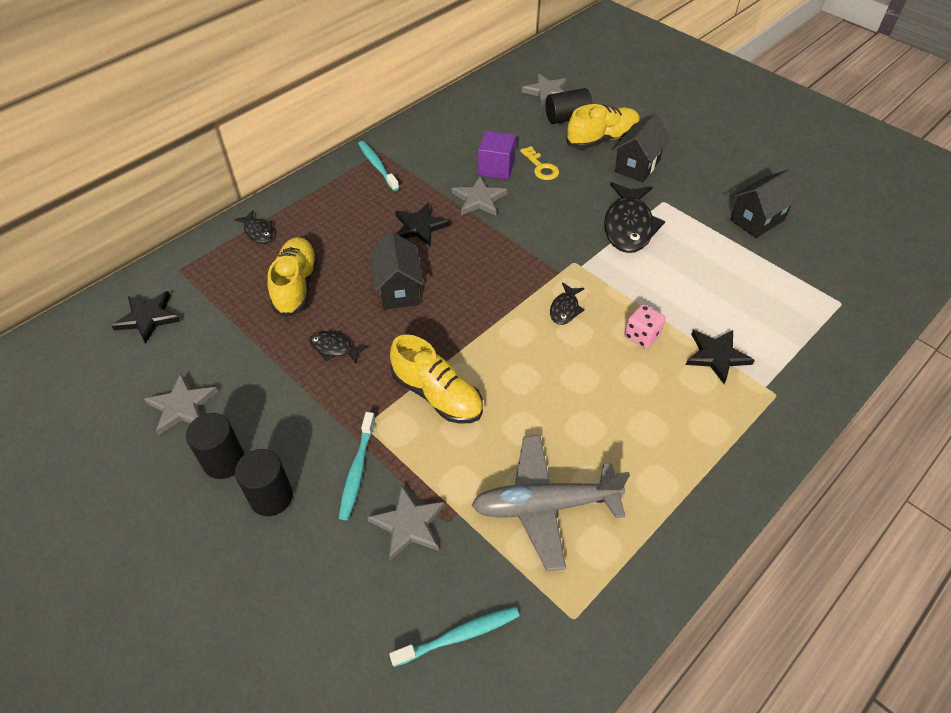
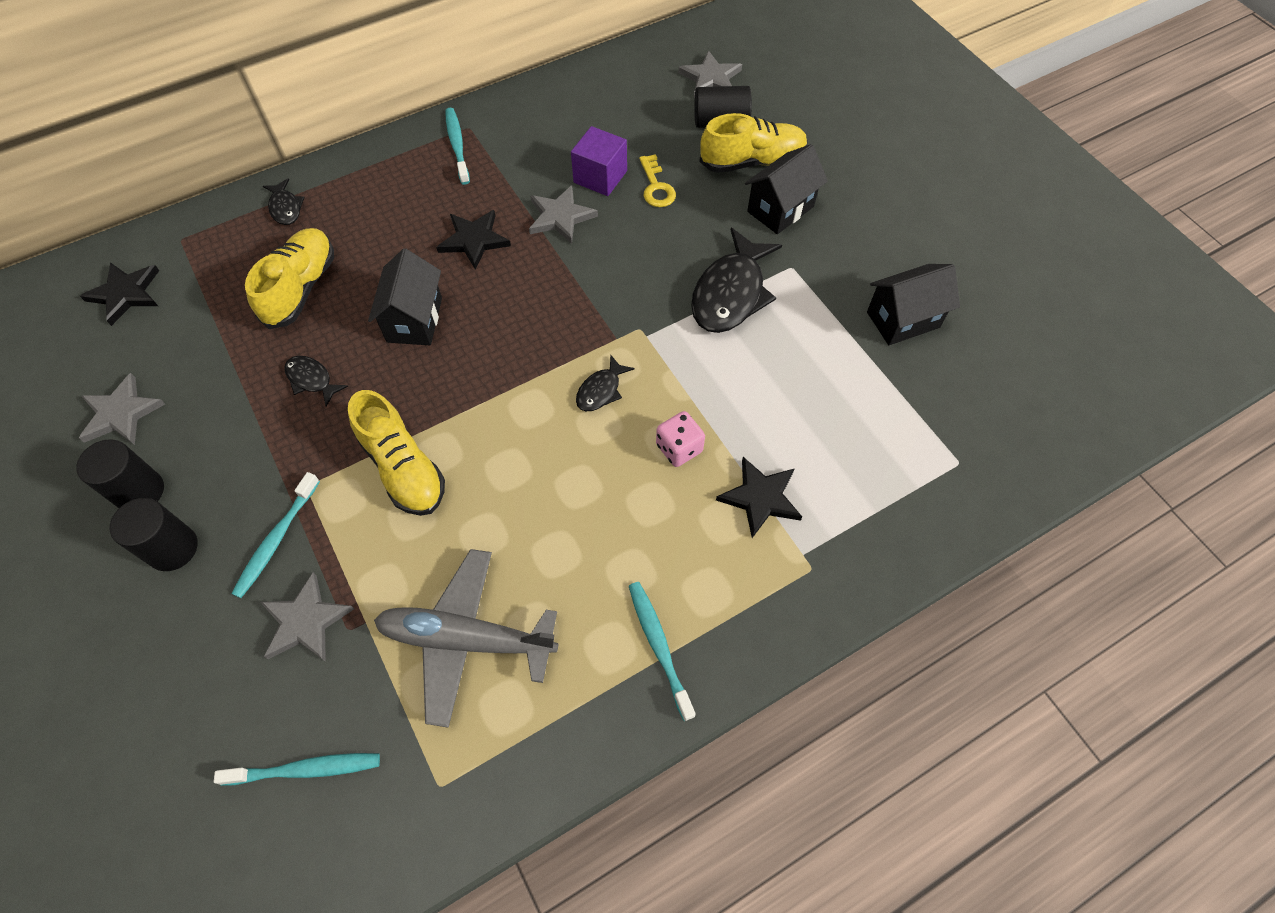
camera: 15 degrees right, 10 degrees up
(693, 474) = (659, 646): none -> turquoise toothbrush

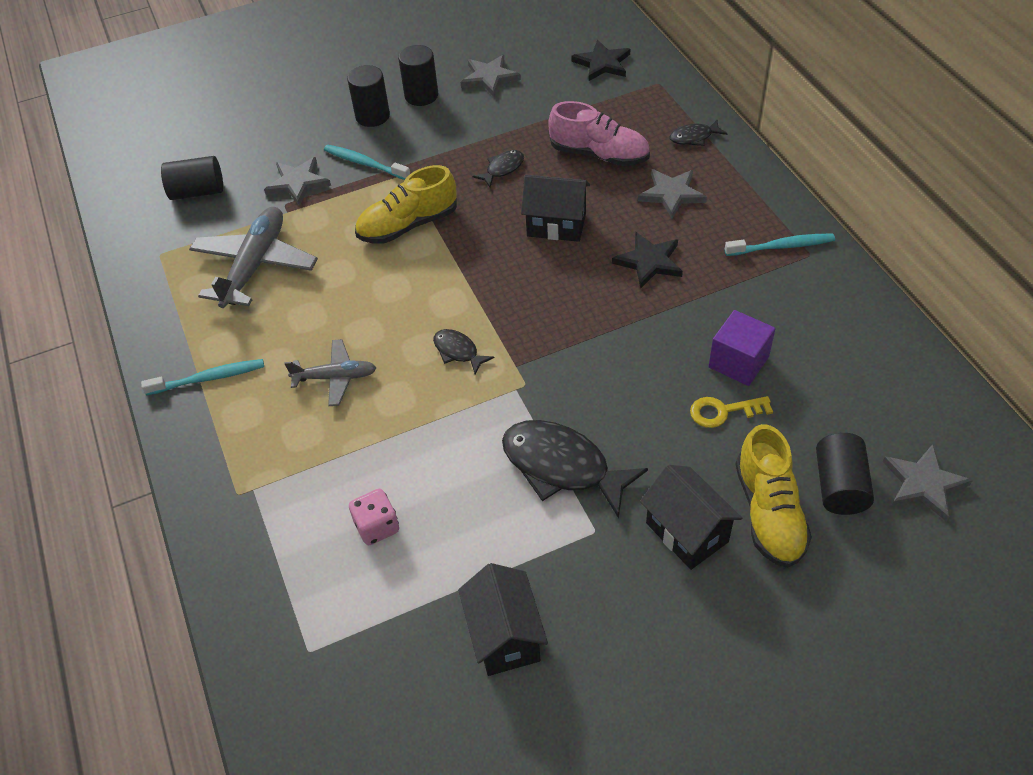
camera: 100 degrees right, 10 degrees down
(301, 288) = (599, 155): yellow shoe -> pink shoe
(305, 769) = (197, 192): turquoise toothbrush -> black cylinder
(560, 217) = (678, 327): grey star -> grey star (671, 194)
(645, 503) = (335, 377): none -> grey plane
(679, 448) = (384, 406): pink dice -> pink dice (377, 527)
(760, 498) = (317, 463): black star -> none

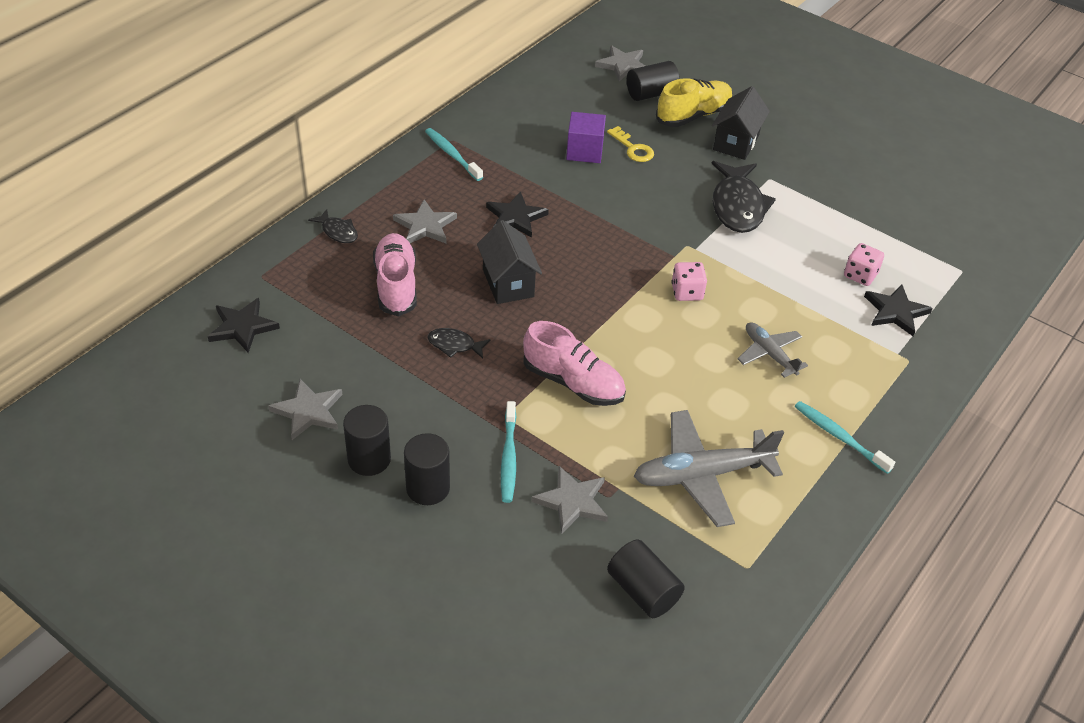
camera: 125 degrees left, 5 degrees down
(304, 527) = (895, 312): none -> black star
(408, 225) = (573, 383): yellow shoe -> pink shoe
(458, 351) = (687, 292): black fish -> pink dice
(505, 636) = (869, 193): black house -> none

